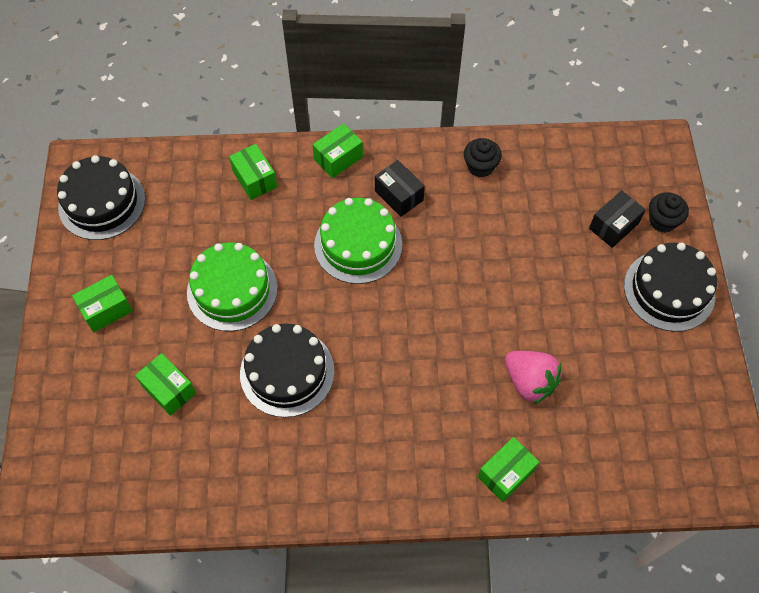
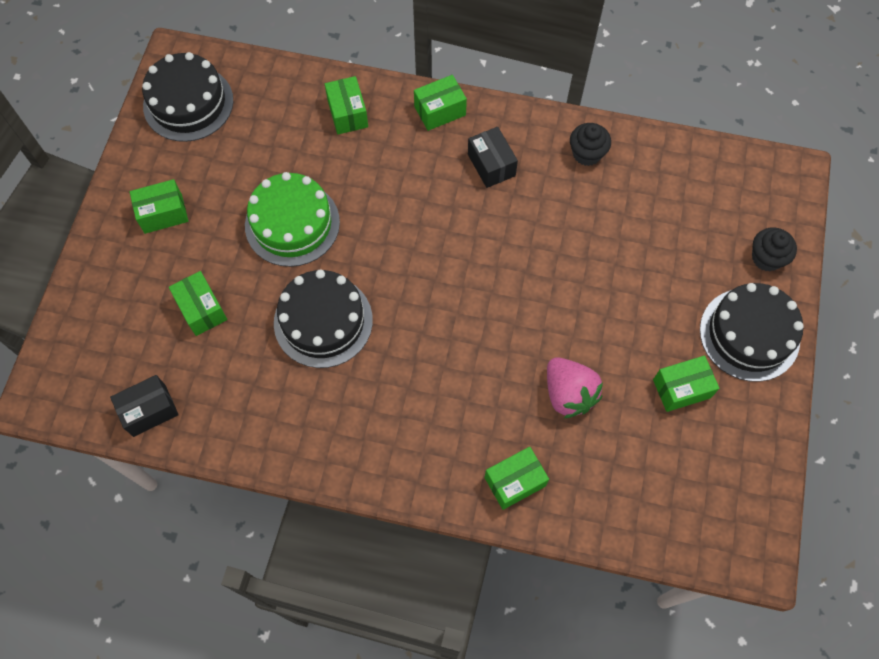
camera: 15 degrees right, 5 degrees up
(358, 244) = (433, 207): green cake -> none
(613, 226) = (711, 251): black box -> black box (149, 410)
(626, 352) = (681, 389): none -> green box

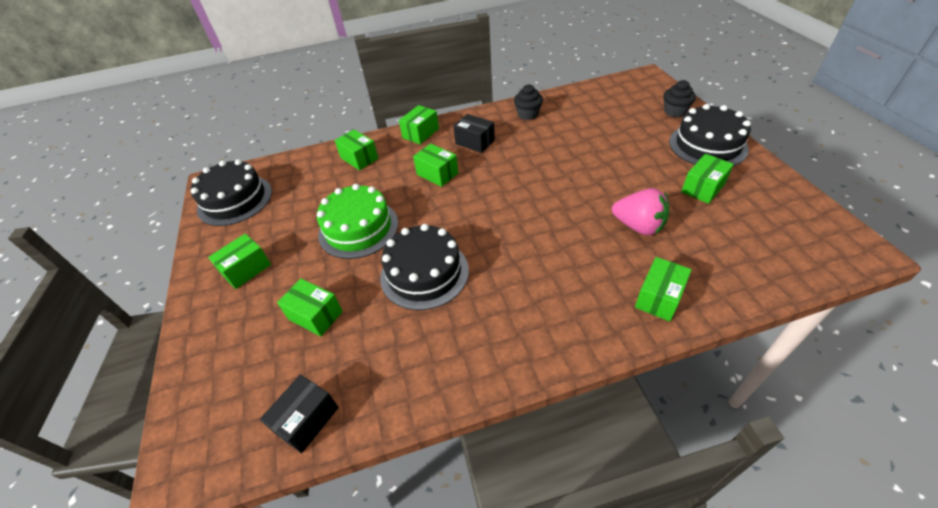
camera: 25 degrees left, 20 degrees down
(417, 192) = (437, 174): none -> green box

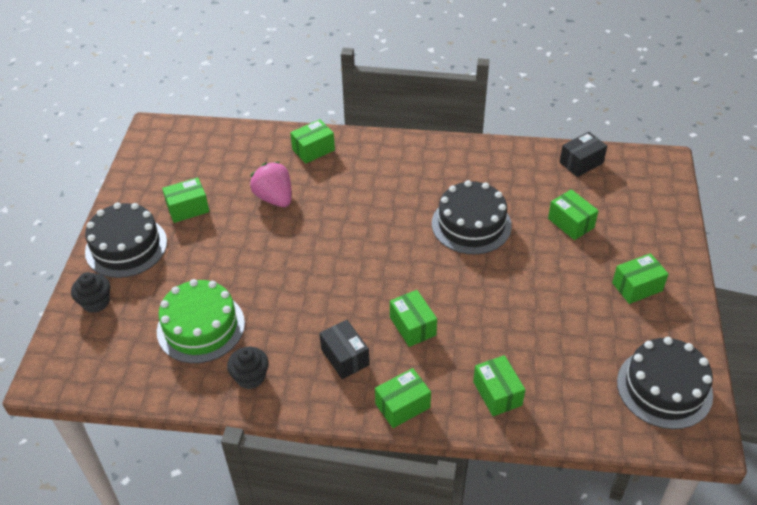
camera: 160 degrees left, 0 degrees up
(358, 228) = (519, 290): green cake -> green cake (201, 327)

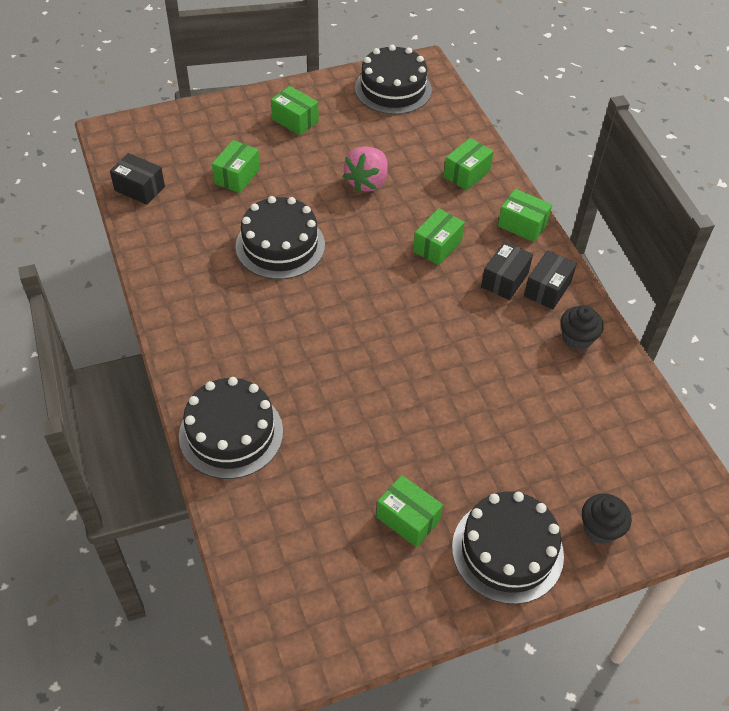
camera: 120 degrees left, 5 degrees up
(201, 327) = (556, 408): green cake -> none
(274, 198) = (338, 434): pink strawberry -> pink strawberry (367, 182)
(313, 150) = (231, 433): green box -> black cake
(315, 384) = (547, 289): none -> black box

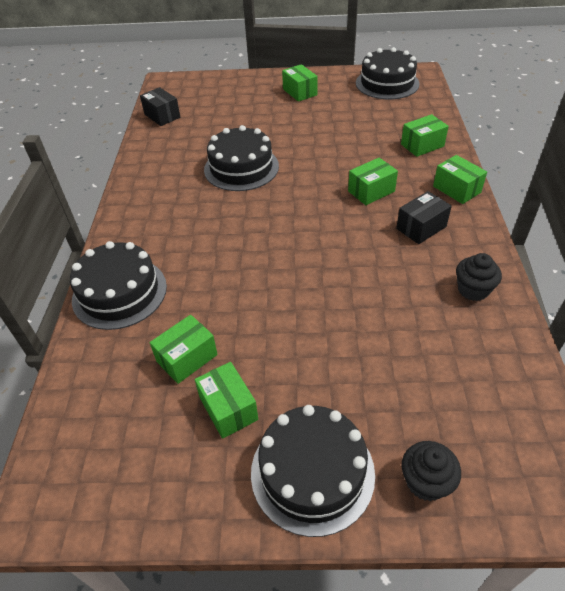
camera: 25 degrees right, 5 degrees down
(237, 176) = (236, 119): green box -> green box (187, 358)
(367, 182) = (334, 138): pink strawberry -> none
(547, 289) = (460, 243): black box -> none

